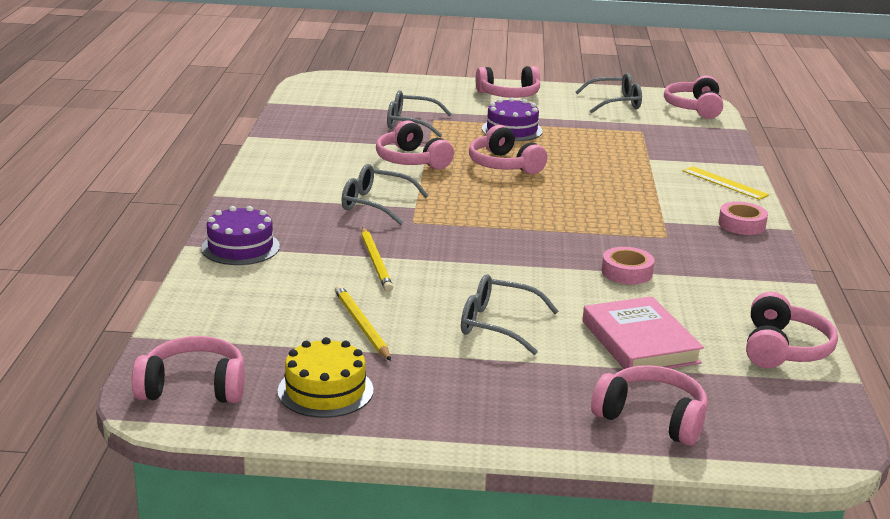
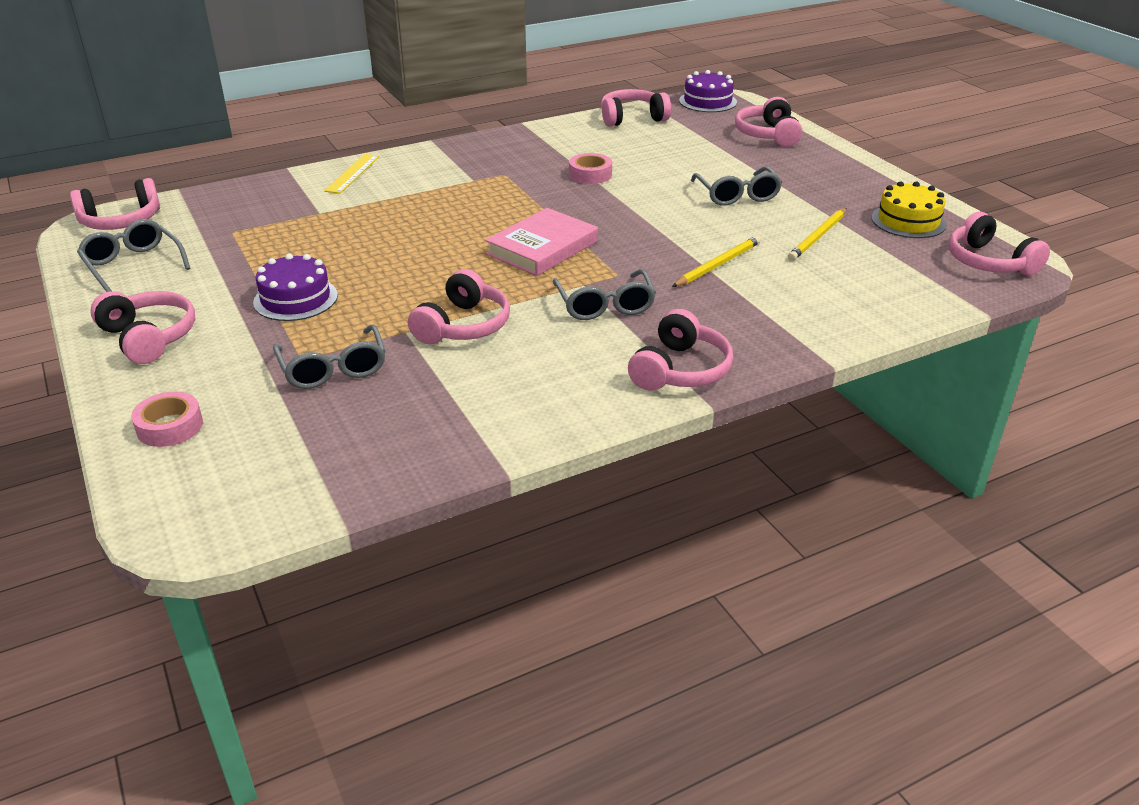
camera: 120 degrees left, 10 degrees up
(240, 247) = (791, 335): purple cake -> purple cake (707, 101)
(504, 165) = (418, 273): pink headphones -> pink headphones (680, 370)
(639, 342) = (687, 152): pink book -> pink book (542, 248)
(741, 224) = (443, 154): pink tape -> pink tape (169, 426)

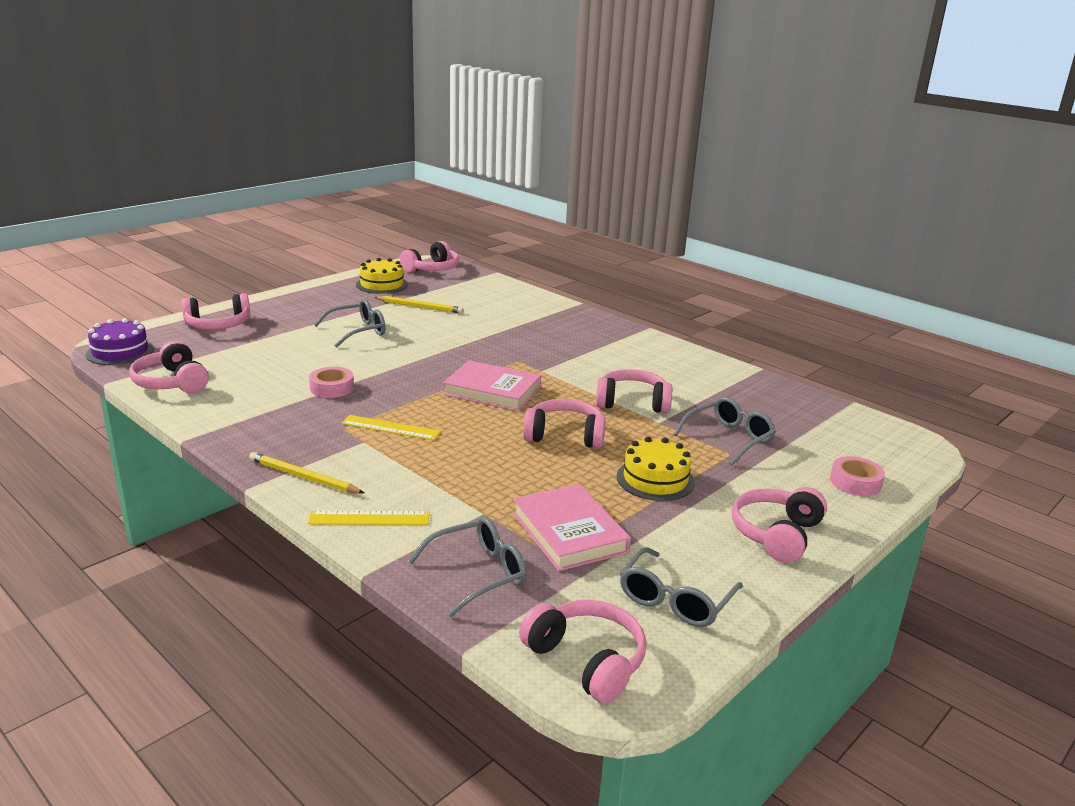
camera: 110 degrees left, 10 degrees down
(258, 241) = (569, 532): none -> pink book
(295, 299) = (655, 479): purple cake -> yellow cake
(491, 192) = (391, 428): none -> yellow ruler
(605, 305) = (565, 361): grey glasses -> grey glasses (478, 574)
(680, 370) = (622, 336): pink headphones -> pink headphones (564, 436)
(718, 264) = (481, 332): yellow pencil -> yellow pencil (303, 477)

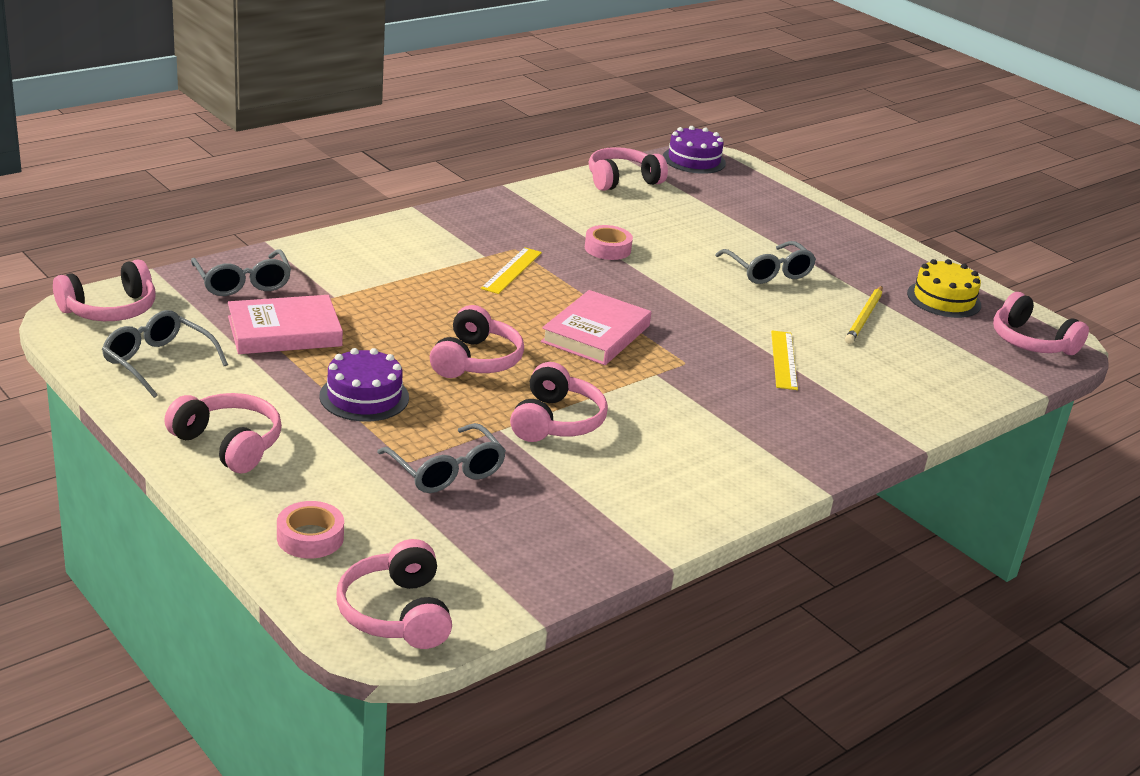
camera: 95 degrees right, 5 degrees up
(218, 325) = (772, 201): pink headphones -> pink headphones (396, 613)
(303, 477) = (424, 227): yellow pencil -> none
(369, 518) = (346, 248): yellow ruler -> yellow ruler (784, 360)
(655, 479) = (364, 397): yellow cake -> purple cake

